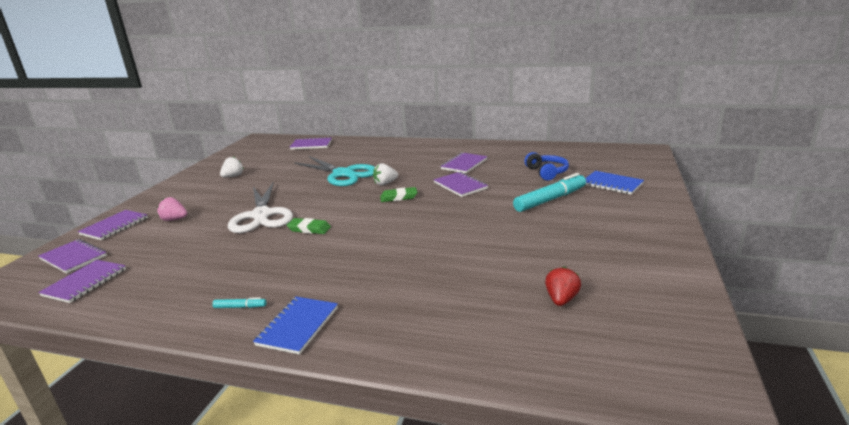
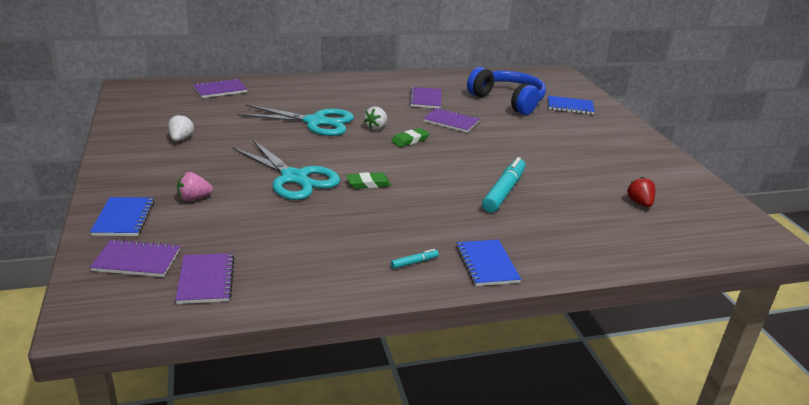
camera: 35 degrees left, 5 degrees up
(114, 226) = (124, 218): purple notebook -> blue notebook
(262, 215) = (294, 178): white scissors -> turquoise scissors
(547, 172) = (508, 101): blue headphones -> blue headphones, size x1.80
(550, 200) = (541, 126): turquoise marker -> turquoise marker (503, 192)

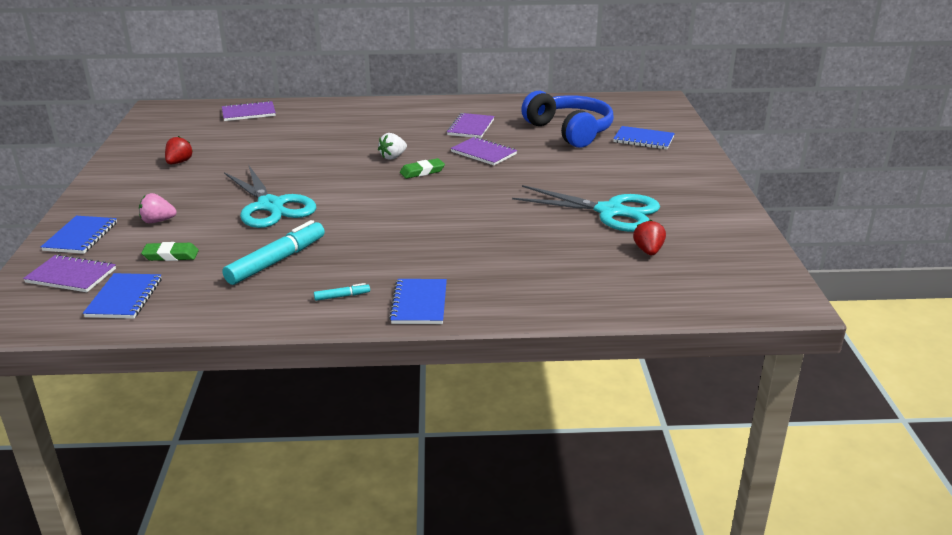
camera: 15 degrees right, 0 degrees up
(181, 139) = (179, 162): white strawberry -> red strawberry
(206, 280) = (124, 298): purple notebook -> blue notebook
(316, 122) = (330, 149): turquoise scissors -> turquoise scissors (610, 212)
(368, 183) = (345, 215): green eraser -> green eraser (171, 255)
(503, 192) = (492, 231): turquoise marker -> turquoise marker (276, 261)

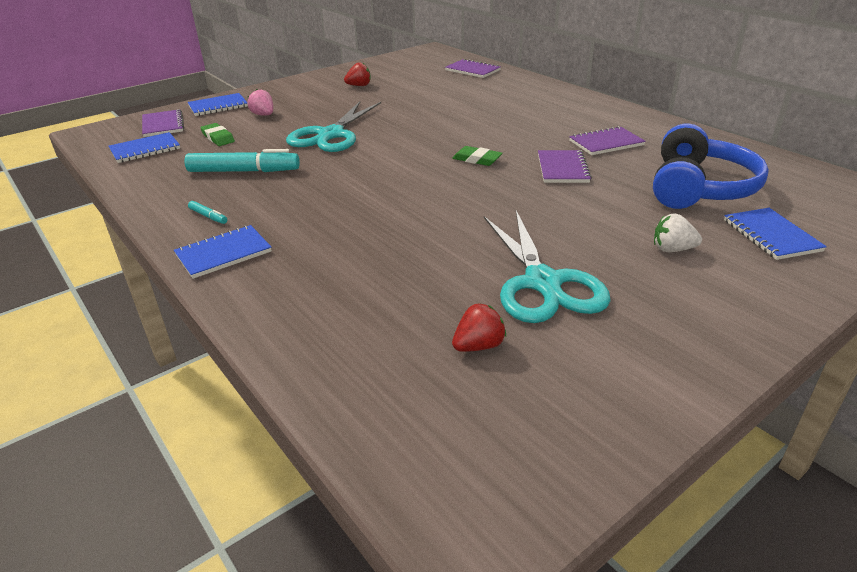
camera: 55 degrees right, 5 degrees up
(393, 157) = (485, 139): white strawberry -> white strawberry (672, 249)

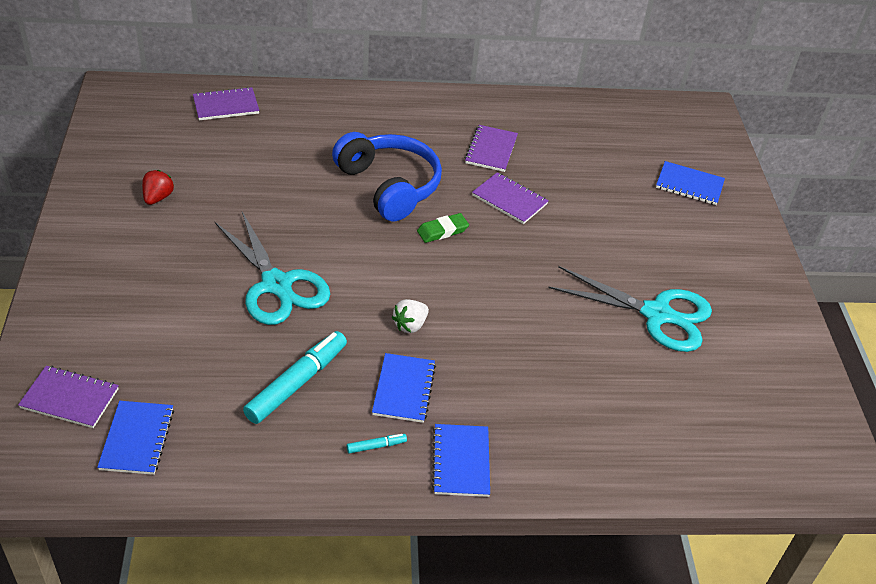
camera: 60 degrees left, 10 degrees up
(218, 106) = (67, 329): blue notebook -> blue notebook (404, 389)
(218, 138) = (176, 368): green eraser -> none
(263, 115) = (151, 306): pink strawberry -> none
(478, 346) = (700, 384): red strawberry -> none
(672, 249) = (668, 234): white strawberry -> white strawberry (410, 325)
(699, 188) = (605, 164): blue headphones -> blue headphones (389, 186)

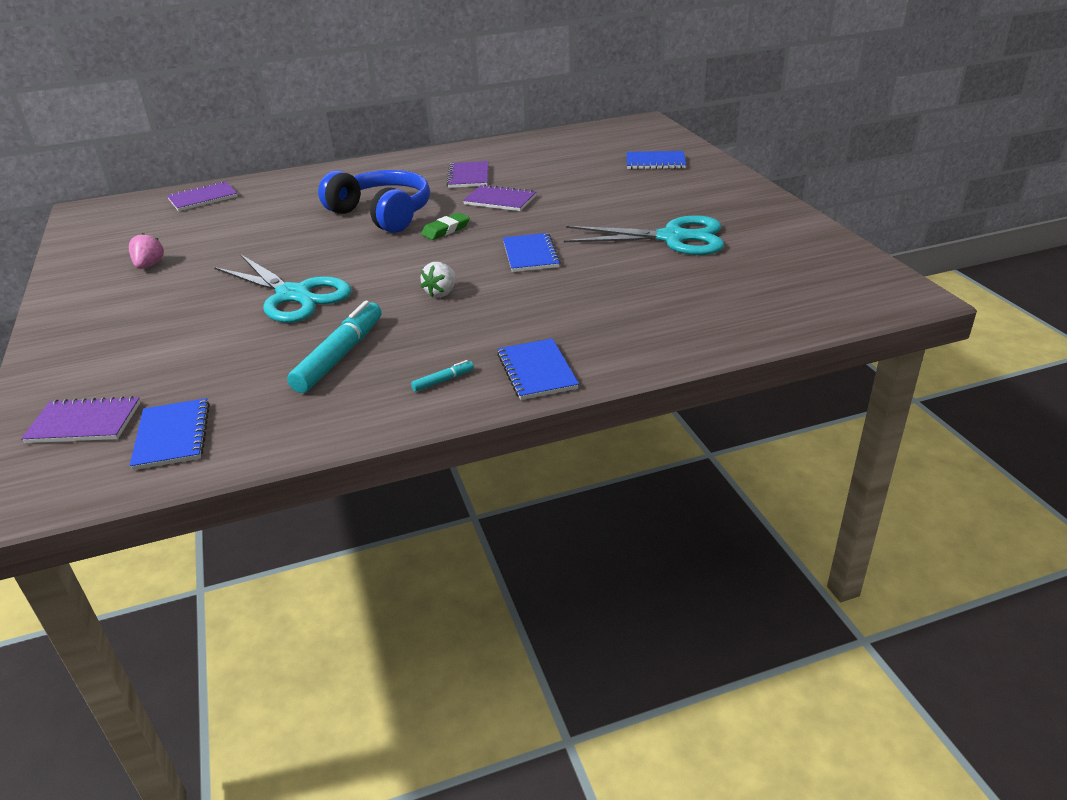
camera: 10 degrees left, 10 degrees down
(158, 198) = (149, 265): red strawberry -> pink strawberry
(404, 389) = (454, 335): blue notebook -> blue notebook (530, 255)

